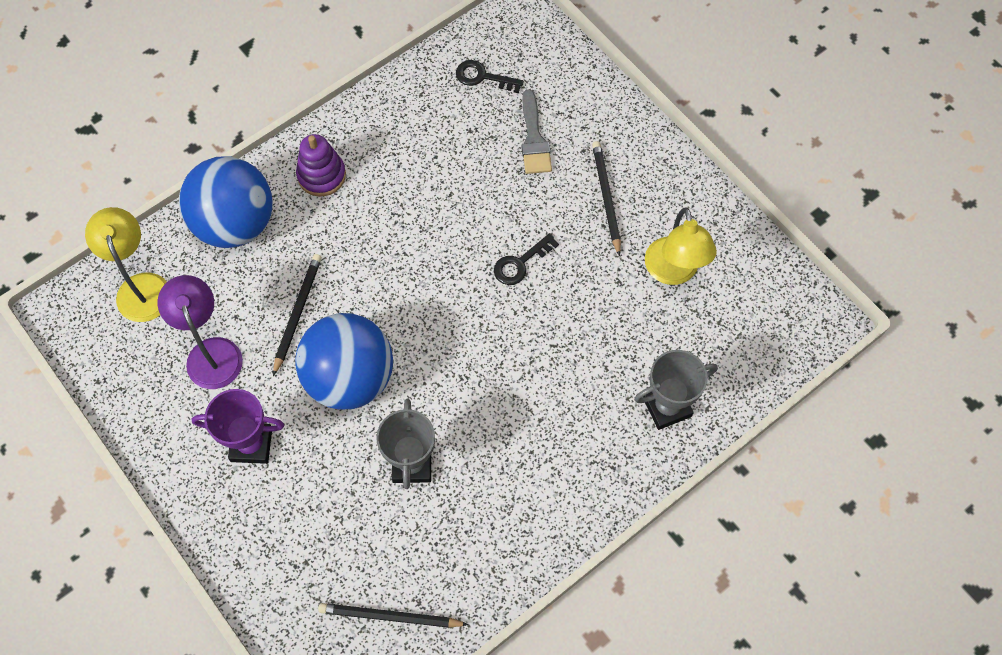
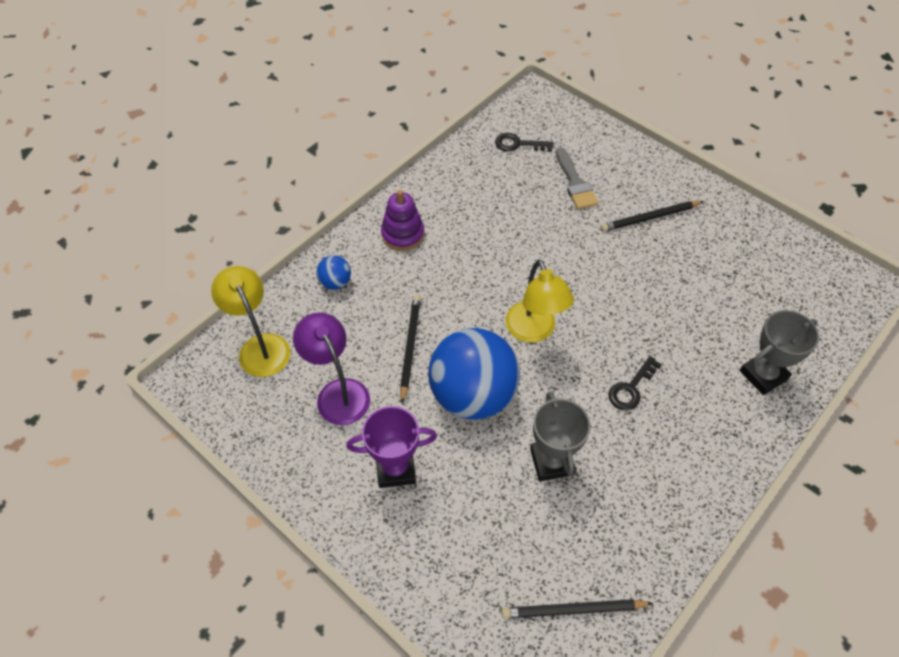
camera: 10 degrees left, 10 degrees down
(235, 223) = (335, 282): blue ball -> blue ball, size x0.42
(520, 263) = (595, 278): black key -> black key (631, 388)
(606, 197) = (650, 218): black pencil -> black pencil turned 90 degrees counterclockwise
(673, 272) = (727, 266): yellow lamp -> yellow lamp (534, 331)

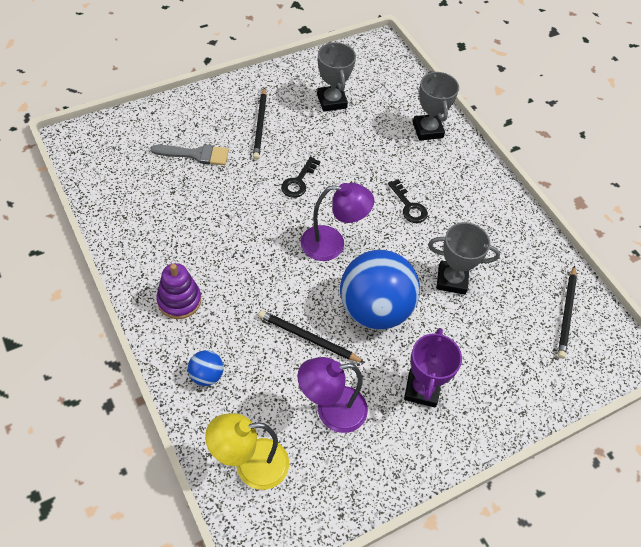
camera: 75 degrees left, 0 degrees up
(518, 144) = (125, 174): black key -> black key (298, 181)
(534, 331) = (332, 244): yellow lamp -> purple lamp
(733, 267) = (331, 101): none -> grey trophy

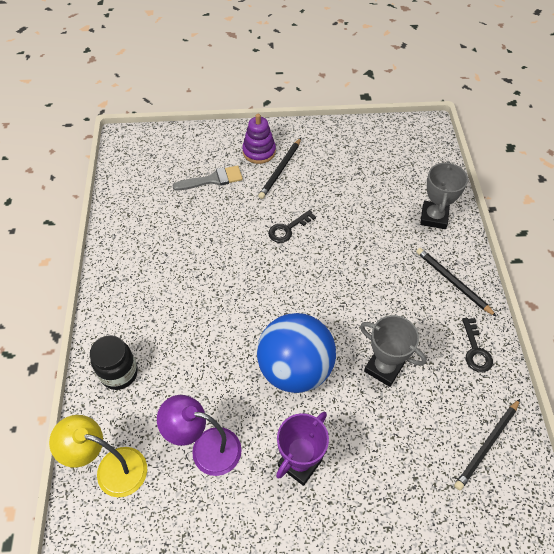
camera: 30 degrees right, 0 degrees up
(179, 300) = (132, 300): purple stacking toy -> purple stacking toy (259, 152)
(195, 154) = (212, 179): grey brush -> grey brush turned 45 degrees counterclockwise
(206, 375) = (119, 373): blue ball -> black jar
(308, 338) = (221, 373): black pencil -> black pencil (452, 282)
(331, 101) = (355, 166): grey trophy -> none
(332, 244) = (288, 295): purple lamp -> none
(409, 206) = (378, 283): black key -> black key (475, 350)

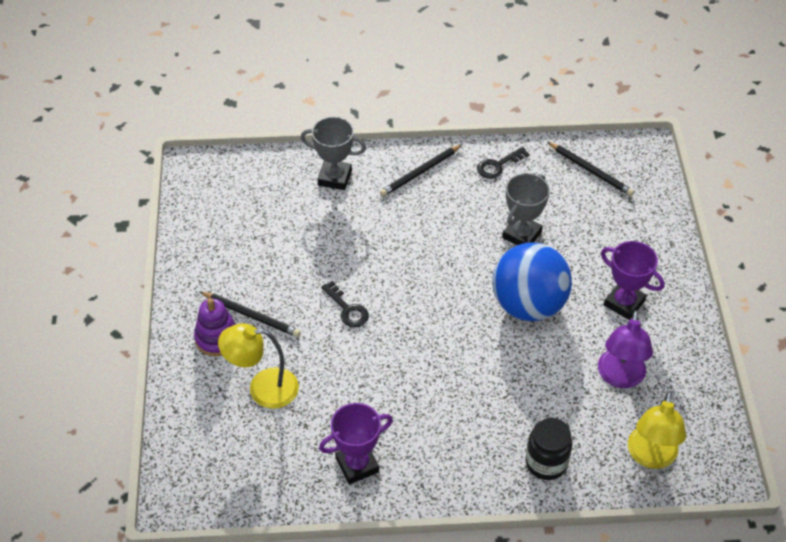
camera: 90 degrees left, 5 degrees down
(137, 238) = (357, 465): none -> purple trophy
(212, 179) = (263, 388): grey brush -> yellow lamp
(475, 350) = (498, 165): black key -> black key turned 150 degrees clockwise

